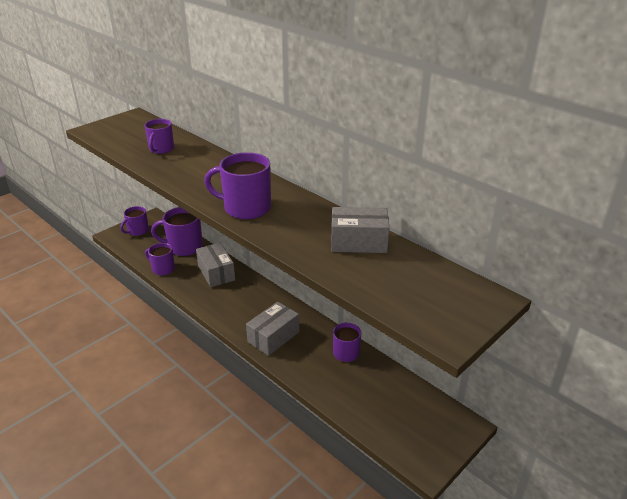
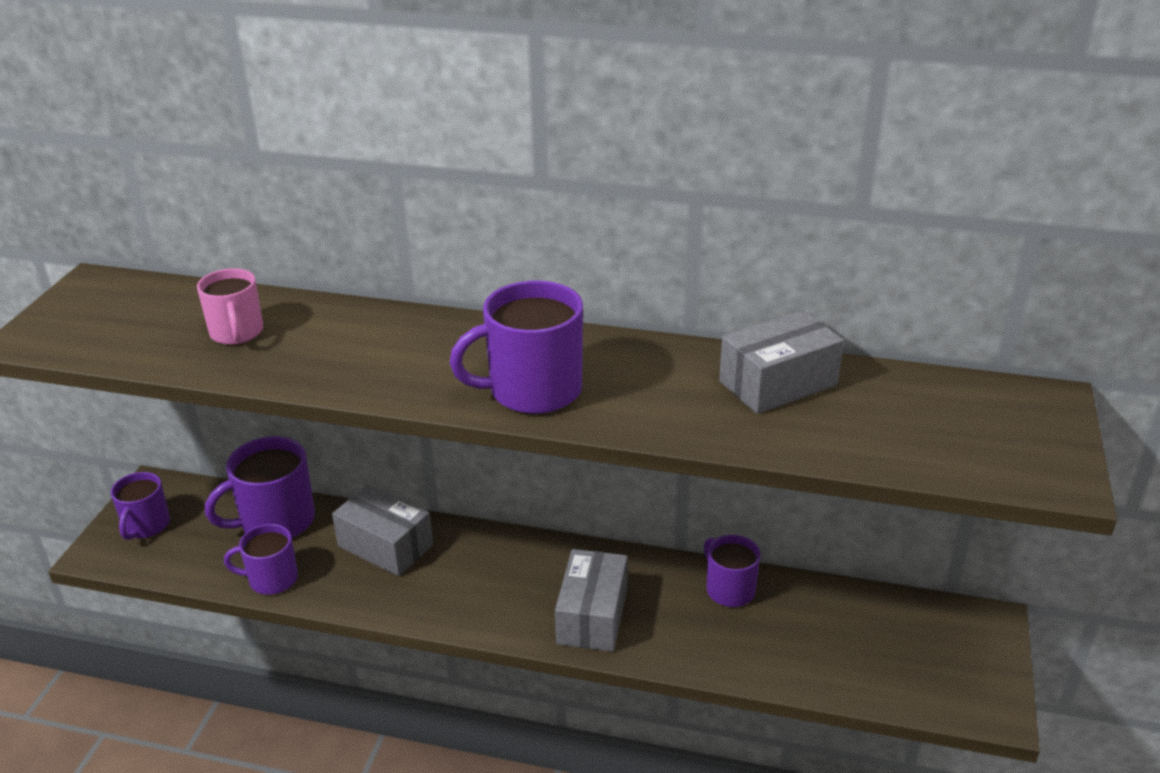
camera: 30 degrees left, 0 degrees up
(161, 149) = (237, 333): purple mug -> pink mug

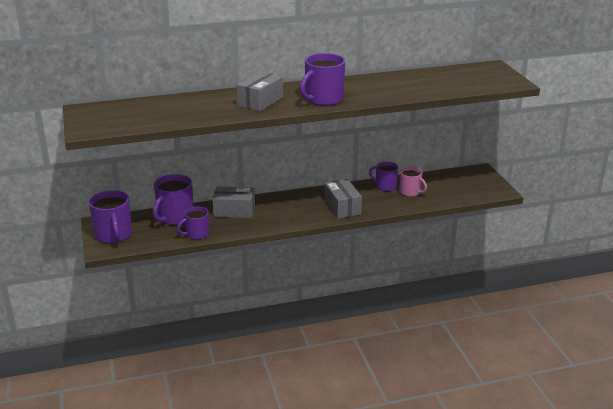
camera: 30 degrees left, 5 degrees down
(146, 525) = (113, 235): purple mug -> purple mug, size x1.59
(237, 333) = (179, 109): pink mug -> pink mug (410, 192)
(778, 383) = (405, 80): grey box -> grey box (260, 101)

